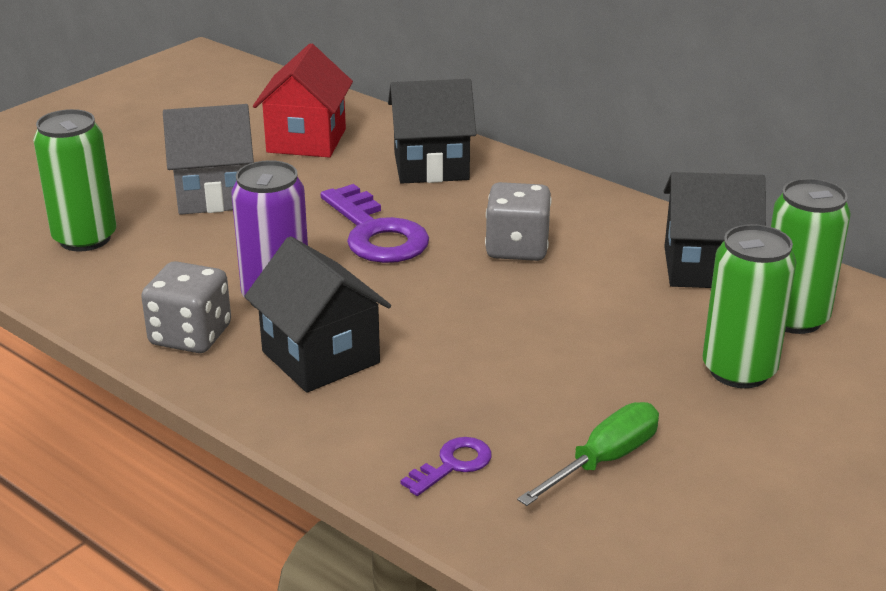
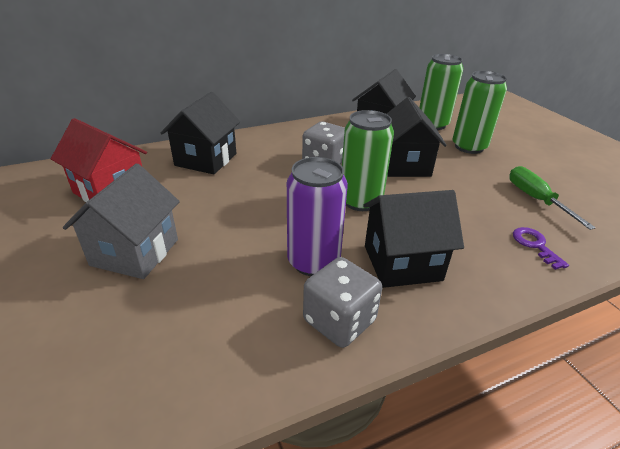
camera: 65 degrees left, 5 degrees up
(85, 238) = (118, 353): green can -> green can (360, 201)
(376, 233) = (265, 199): purple key -> none
(586, 315) = (404, 165): none -> black house

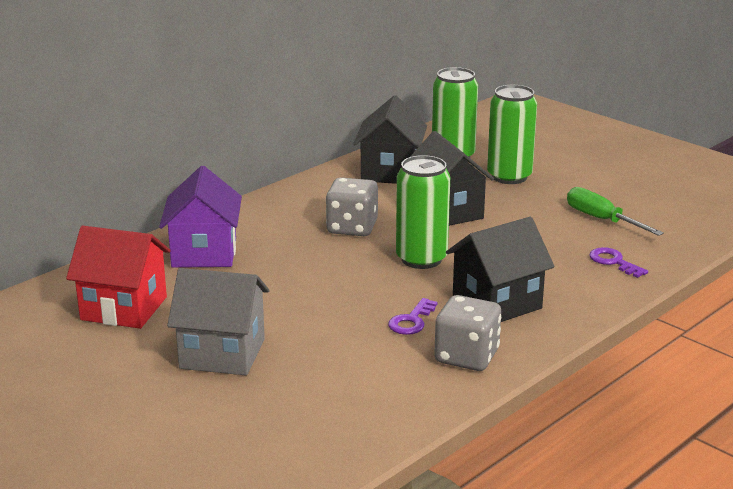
camera: 20 degrees left, 10 degrees down
(135, 252) = (222, 354): grey house -> grey house turned 75 degrees counterclockwise
(206, 159) = (204, 253): black house -> purple house
(313, 261) = (411, 321): purple can -> purple key

